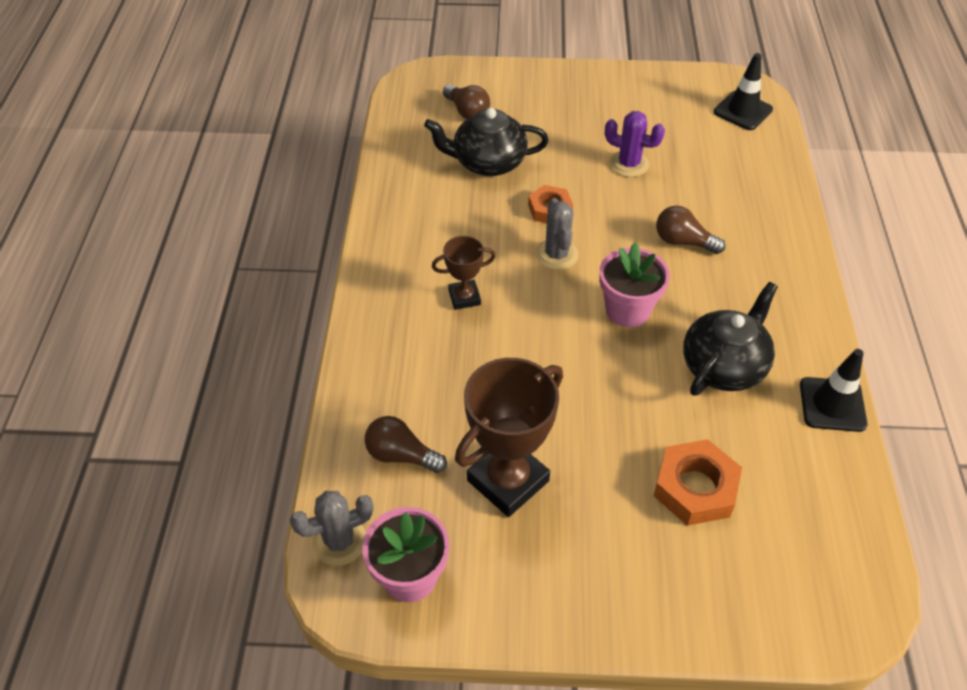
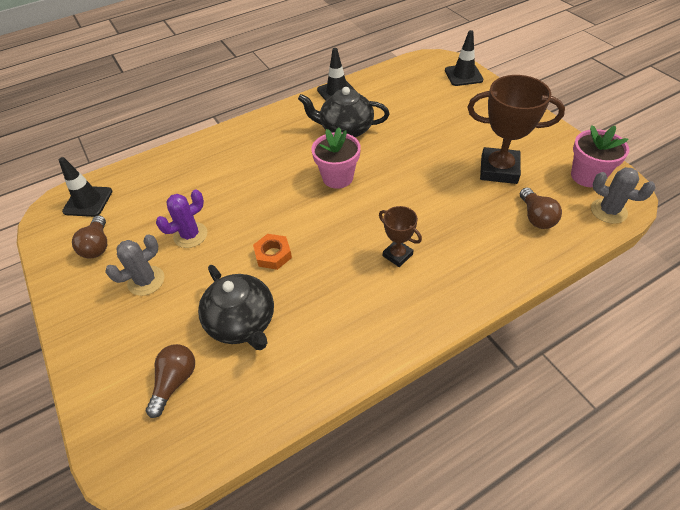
camera: 120 degrees left, 0 degrees up
(556, 255) = (317, 229): grey cactus -> grey cactus (146, 281)
(629, 164) = (190, 235): purple cactus -> purple cactus turned 60 degrees clockwise
(683, 242) = (257, 178): brown light bulb -> brown light bulb (97, 245)
(695, 488) = (429, 113): orange nut -> none
(776, 616) = (463, 75): none -> black traffic cone

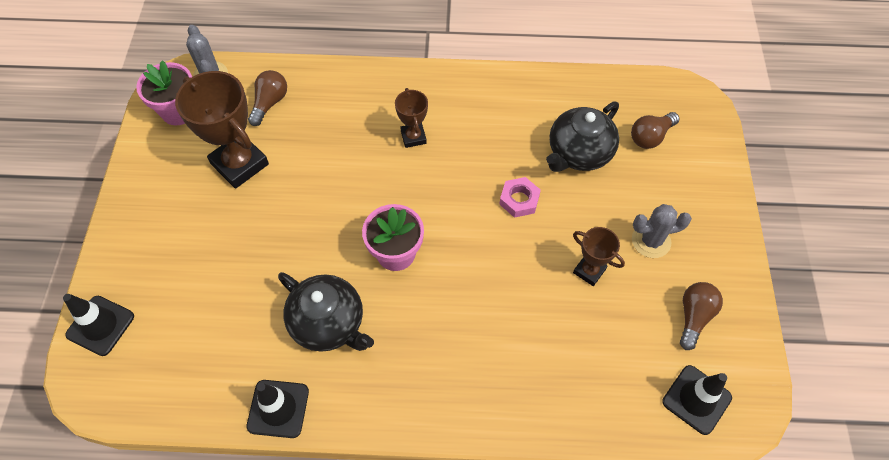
camera: 150 degrees left, 10 degrees up
(190, 235) = (589, 271): purple cactus -> brown trophy
(242, 322) = (578, 153): black teapot -> black teapot turned 135 degrees counterclockwise
(273, 254) = (519, 200): orange nut -> pink nut

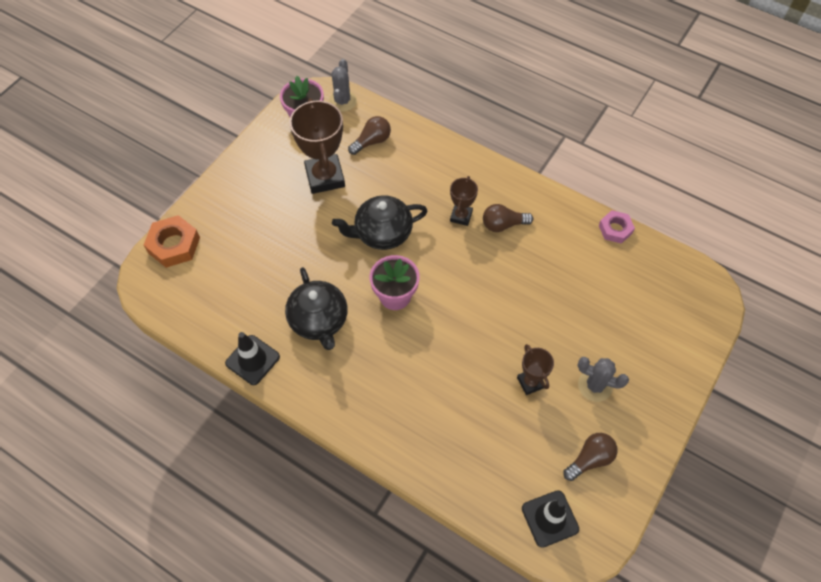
camera: 30 degrees right, 0 degrees up
(100, 325) = (174, 245): black traffic cone -> orange nut
(519, 200) = (511, 303): pink nut -> pink nut (615, 229)
(578, 153) = (582, 290): black teapot -> black teapot (382, 233)
(650, 137) = (651, 306): brown light bulb -> brown light bulb (503, 224)

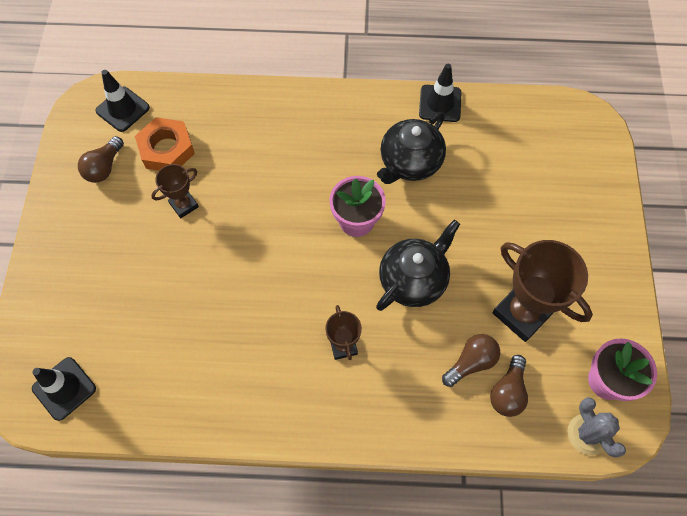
camera: 150 degrees right, 5 degrees up
(174, 245) = (599, 161): orange nut -> orange nut (166, 149)
(319, 321) = (409, 162): black teapot -> black teapot turned 90 degrees counterclockwise
(503, 224) = (291, 361): brown light bulb -> brown light bulb (471, 362)
(530, 382) = (184, 205): brown trophy -> brown trophy turned 75 degrees counterclockwise
(595, 385) = (121, 232): grey cactus -> none
(615, 229) = (158, 426): pink nut -> none
(677, 285) = (64, 388): none -> black traffic cone

